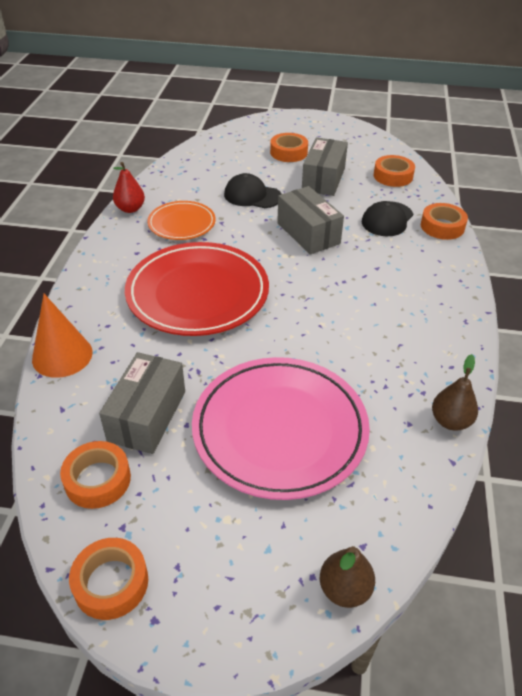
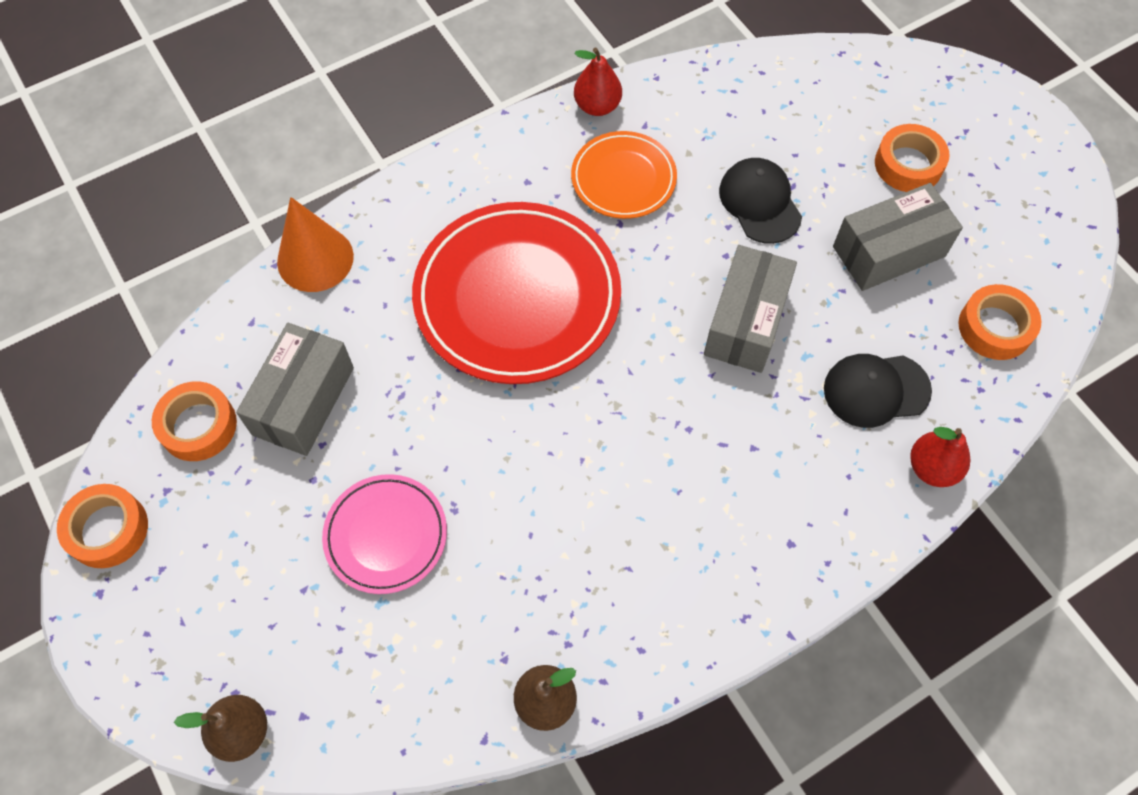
camera: 50 degrees right, 20 degrees up
(147, 416) = (303, 401): grey box -> grey box turned 45 degrees counterclockwise
(280, 430) = (386, 535): pink plate -> pink plate, size x0.54
(442, 226) = (932, 468): orange tape -> red pear

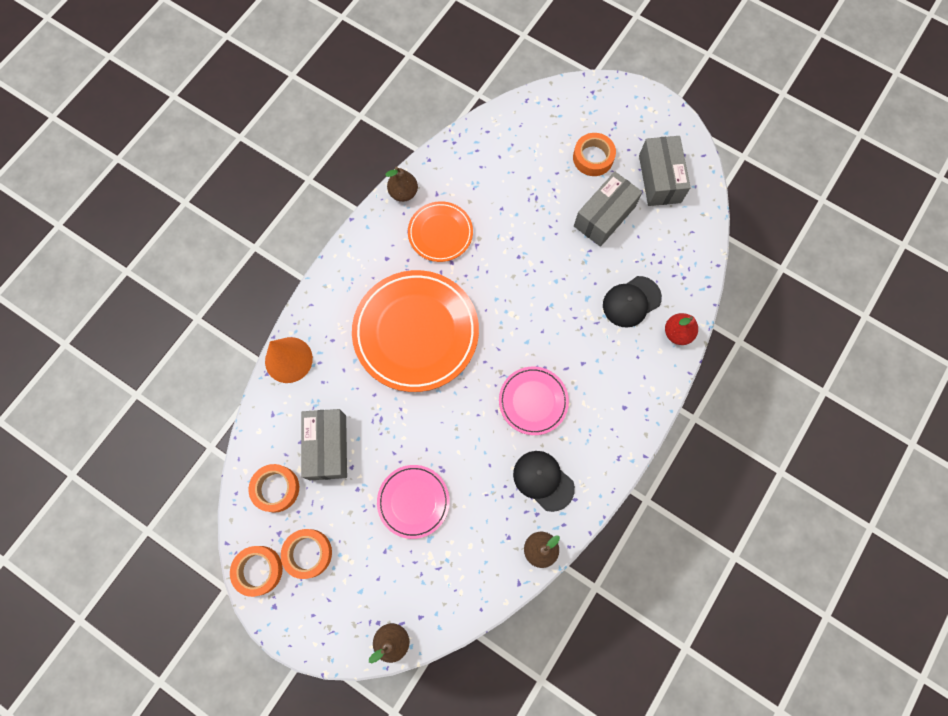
camera: 25 degrees left, 10 degrees up
(517, 297) = (416, 332): red plate -> orange plate
(597, 106) = (403, 193): red pear -> brown pear
(646, 470) = (533, 401): none -> pink plate
(745, 322) = (547, 292): grey box -> grey box (659, 179)
(760, 202) = (523, 216): black cap -> black cap (543, 480)
(995, 327) = (677, 238): orange tape -> orange tape (308, 553)

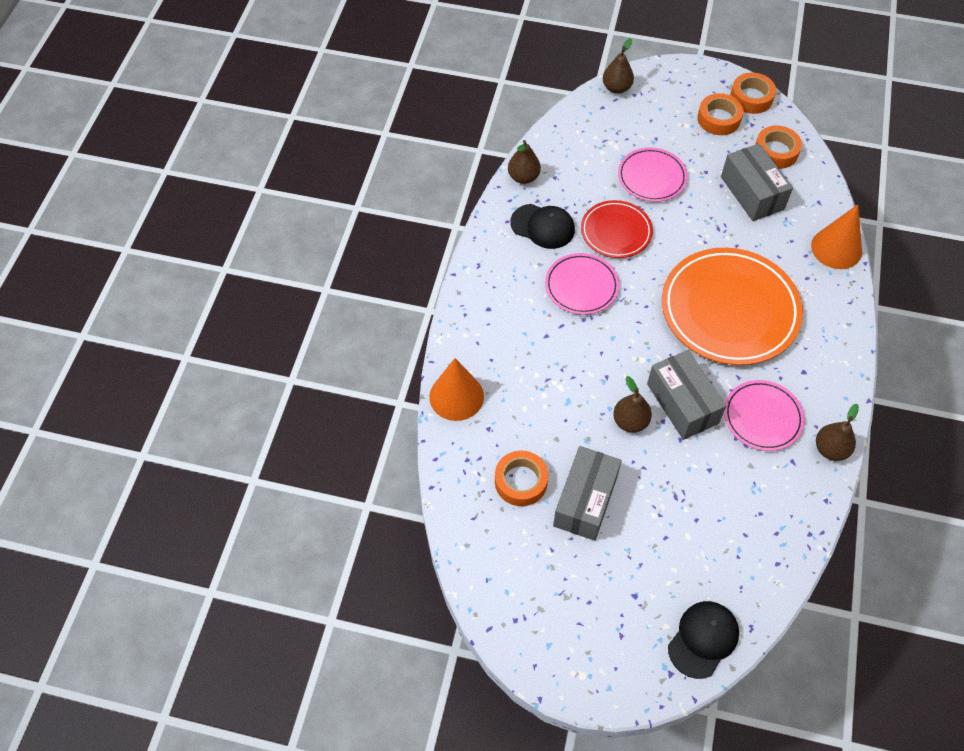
camera: 160 degrees right, 15 degrees down
(440, 233) = (762, 417): orange plate -> pink plate
(477, 449) = (616, 232): none -> red plate
(544, 264) = (630, 421): none -> brown pear
(593, 158) = (630, 573): orange tape -> orange tape (521, 481)
(631, 302) = (518, 413): black cap -> black cap (703, 639)
(659, 179) = (535, 574): grey box -> grey box (682, 403)
(677, 333) = (456, 396): red pear -> orange cone

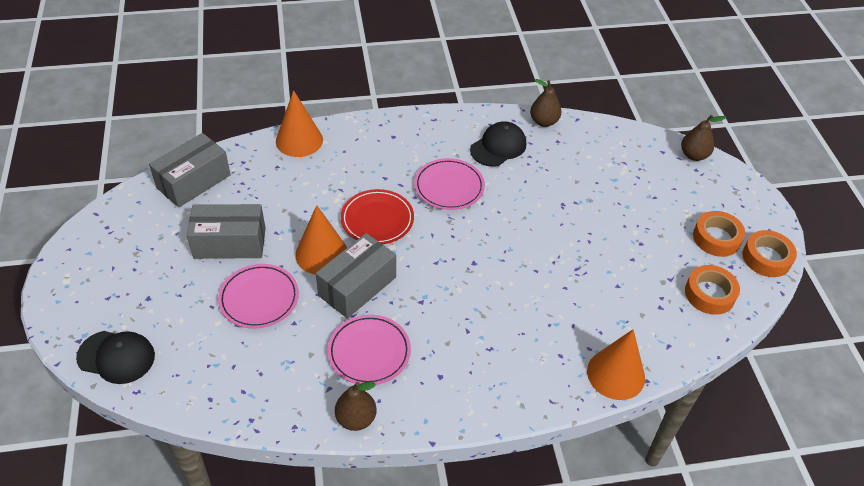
camera: 65 degrees right, 10 degrees down
(521, 481) = (234, 198): orange tape -> none
(543, 226) = (498, 147): black cap -> black cap turned 135 degrees counterclockwise
(616, 232) = (523, 195): red plate -> red plate (377, 220)
(630, 421) = (321, 254): brown pear -> orange cone
(651, 177) = (604, 205): pink plate -> pink plate (259, 298)
(729, 310) = (482, 299): orange plate -> none
(752, 193) = (640, 285): grey box -> grey box (193, 181)

